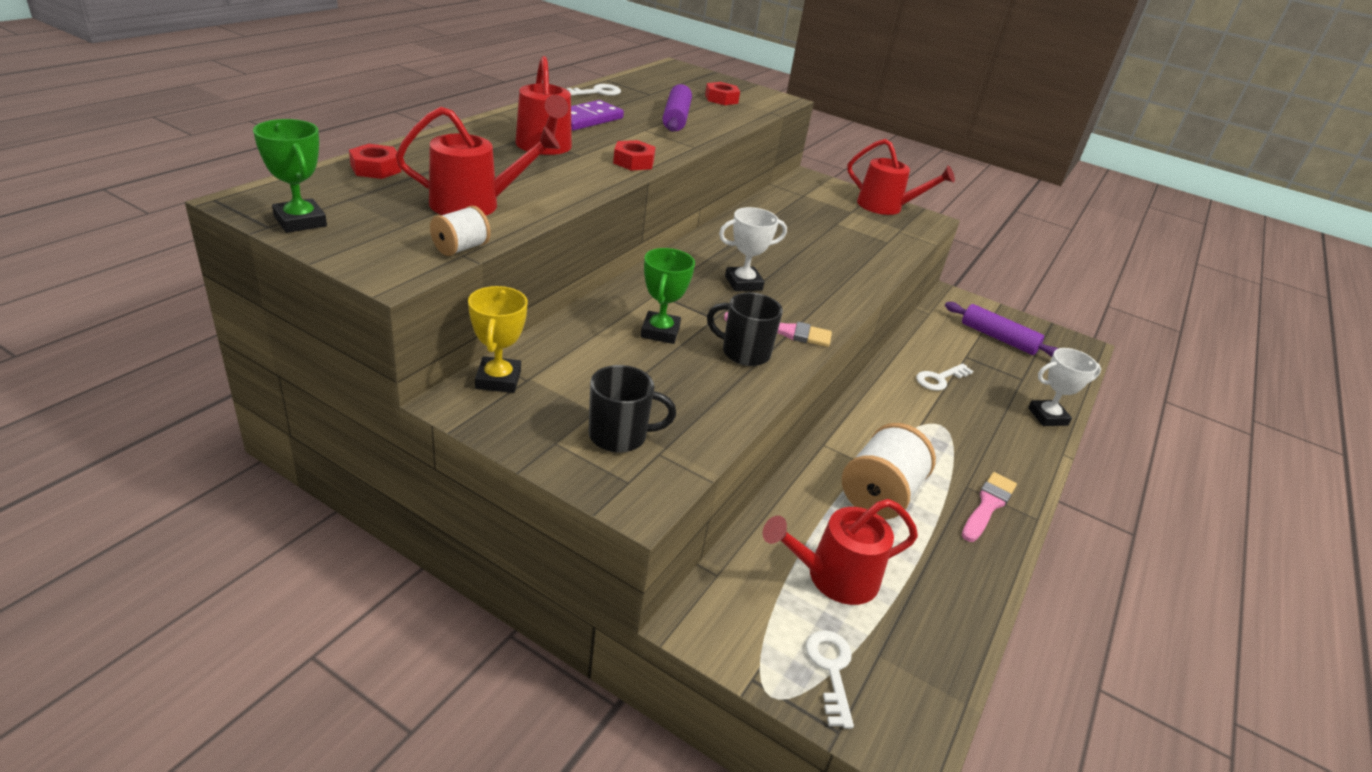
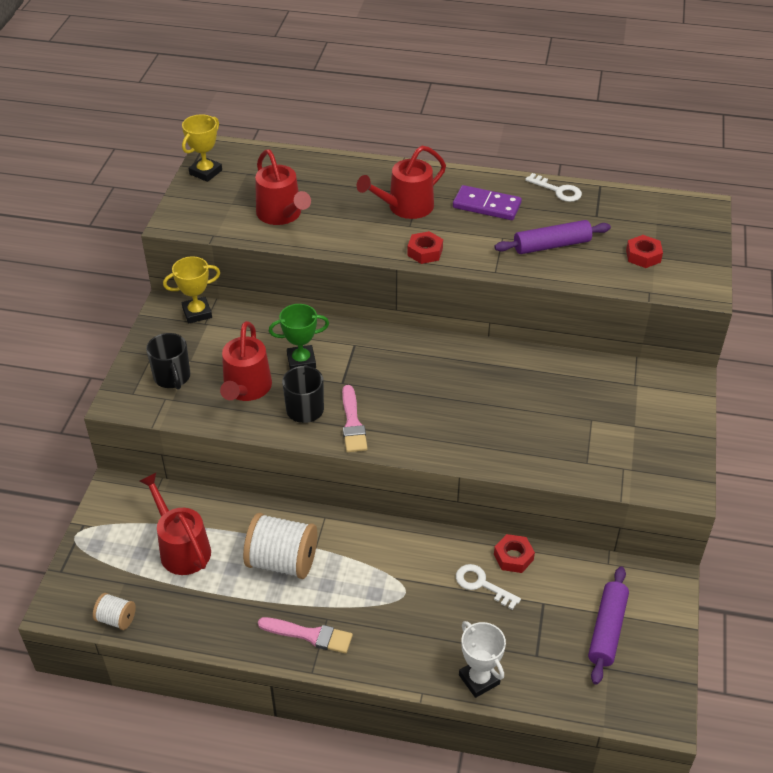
camera: 75 degrees right, 10 degrees up
(300, 221) = (205, 172): green trophy -> yellow trophy
(376, 168) = (296, 164): red nut -> red nut (513, 557)
(460, 248) = (220, 231): white spool -> white spool (116, 619)
(743, 283) = (410, 385): white trophy -> none
(831, 670) = (103, 560): white key -> none
(886, 207) = (677, 450): red watering can -> red watering can (246, 389)

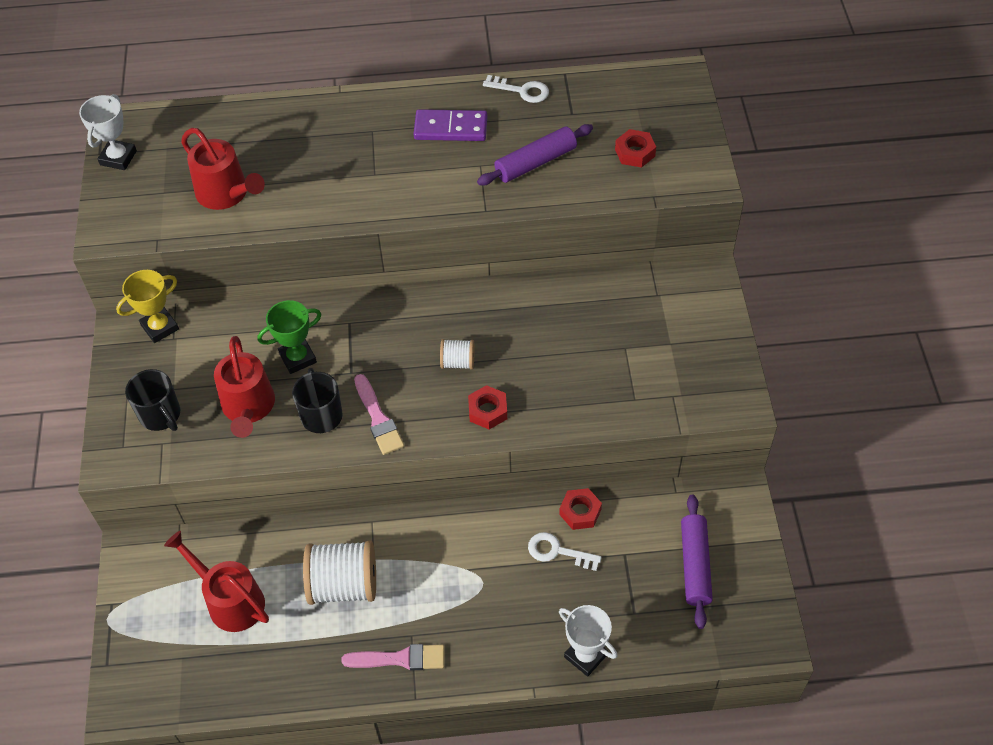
camera: 15 degrees left, 10 degrees up
(116, 619) = (188, 701): white spool -> white spool (458, 362)
(205, 172) = (118, 158): yellow trophy -> white trophy
(405, 207) = (362, 152): red watering can -> none
(425, 252) = (402, 204): red nut -> red nut (487, 411)

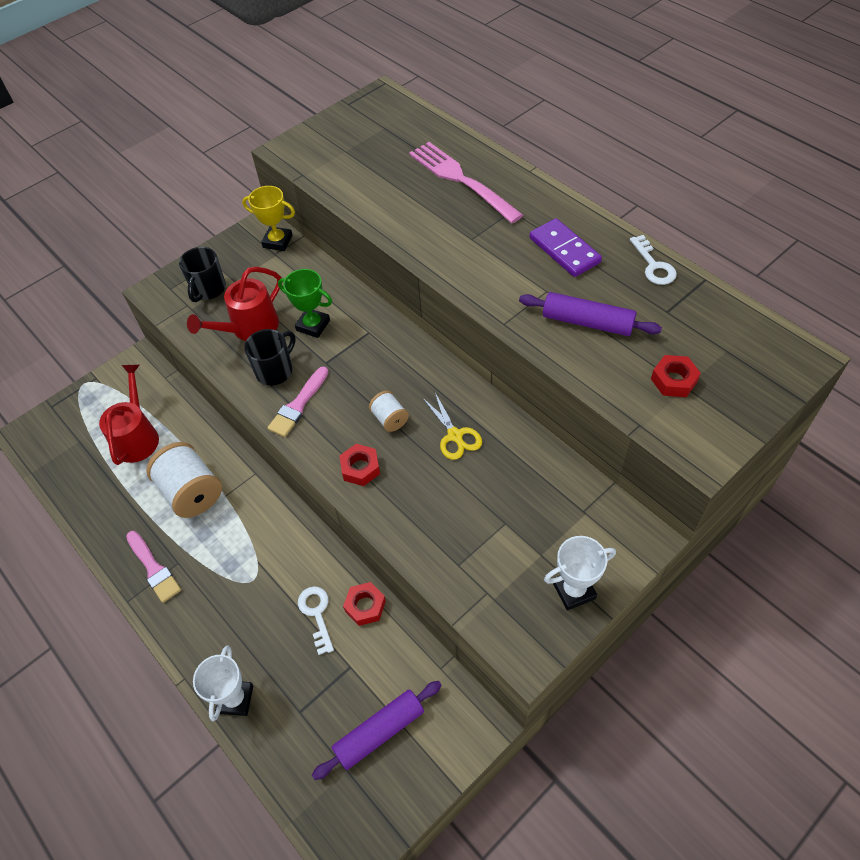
camera: 55 degrees right, 0 degrees up
(118, 158) = (353, 113): white trophy -> white trophy (574, 590)
(226, 194) = (374, 179): red watering can -> none
(299, 139) = (461, 180): none -> pink fork
(517, 329) = (455, 436): none -> yellow scissors

